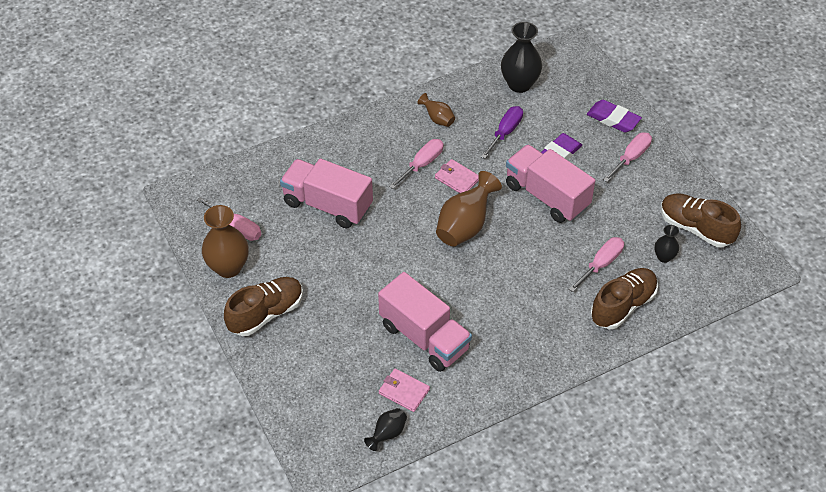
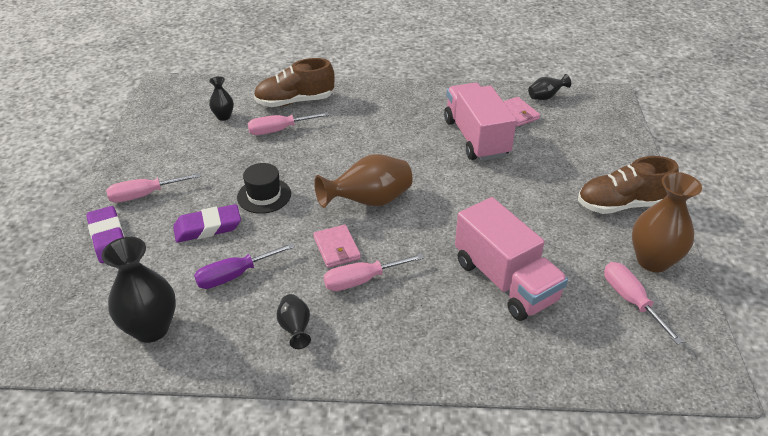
camera: 150 degrees left, 10 degrees down
(437, 119) = (295, 329): brown vase -> black vase
(546, 196) = (264, 195): pink truck -> black hat
(695, 228) = (172, 124): brown shoe -> none

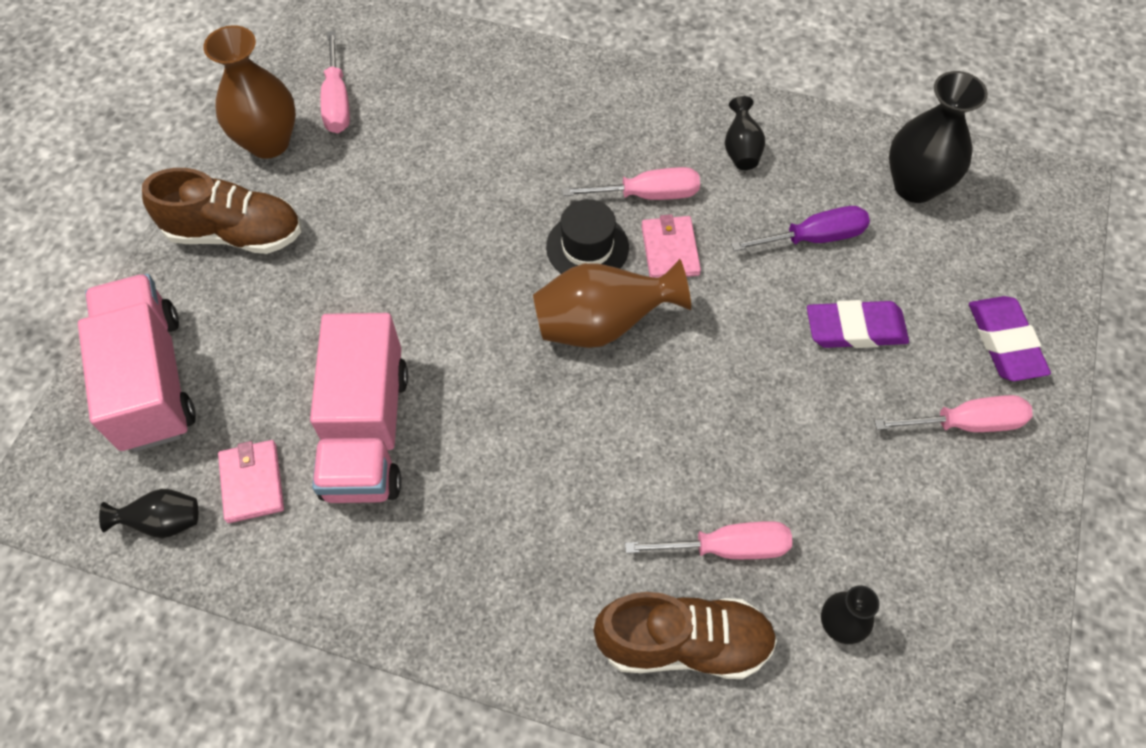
camera: 165 degrees left, 20 degrees up
(264, 195) = (766, 375): black hat -> black hat (587, 247)
(505, 281) = (468, 155): pink truck -> pink truck (151, 380)

